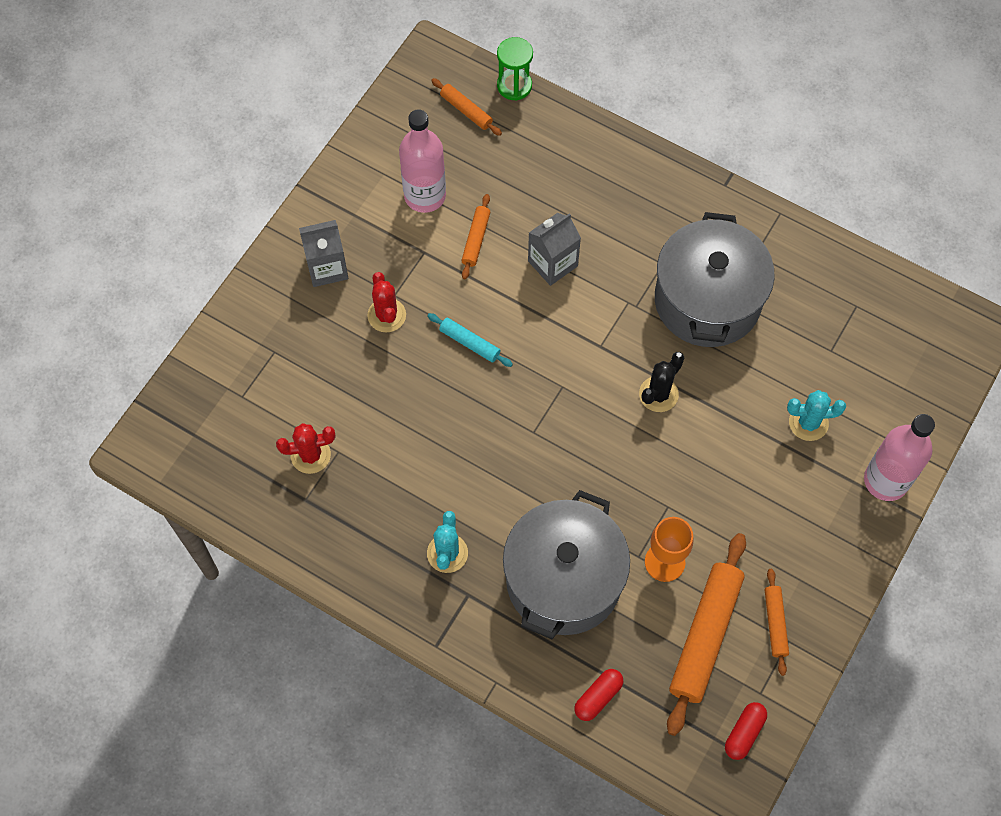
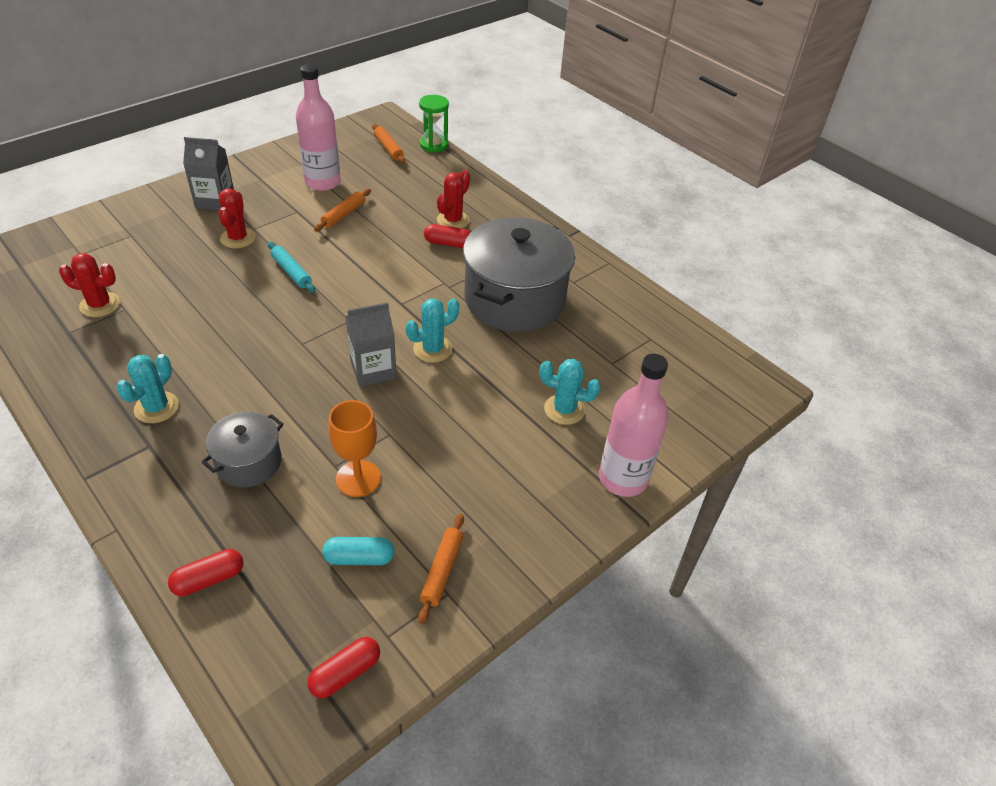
camera: 15 degrees right, 20 degrees down
(552, 263) = (396, 243): grey carton -> grey carton (373, 369)
(563, 580) = (249, 462): grey pot -> grey pot, size x0.52
(594, 206) = (453, 220): none -> red cactus
(605, 244) = (448, 243): none -> red capsule
(658, 394) = (432, 349): black cactus -> turquoise cactus
(705, 636) = (359, 558): orange rolling pin -> turquoise capsule

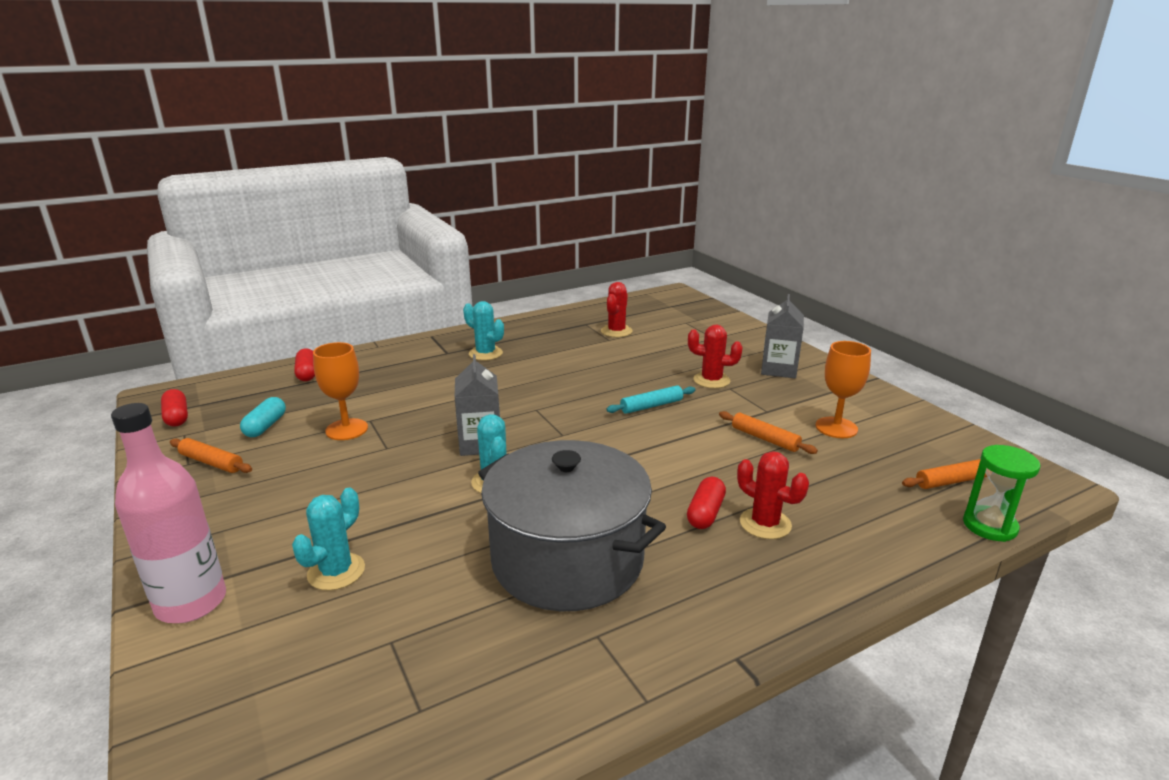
camera: 105 degrees right, 20 degrees down
(249, 462) = (403, 386): grey pot -> none
(322, 182) = (836, 428): pink bottle -> orange goblet

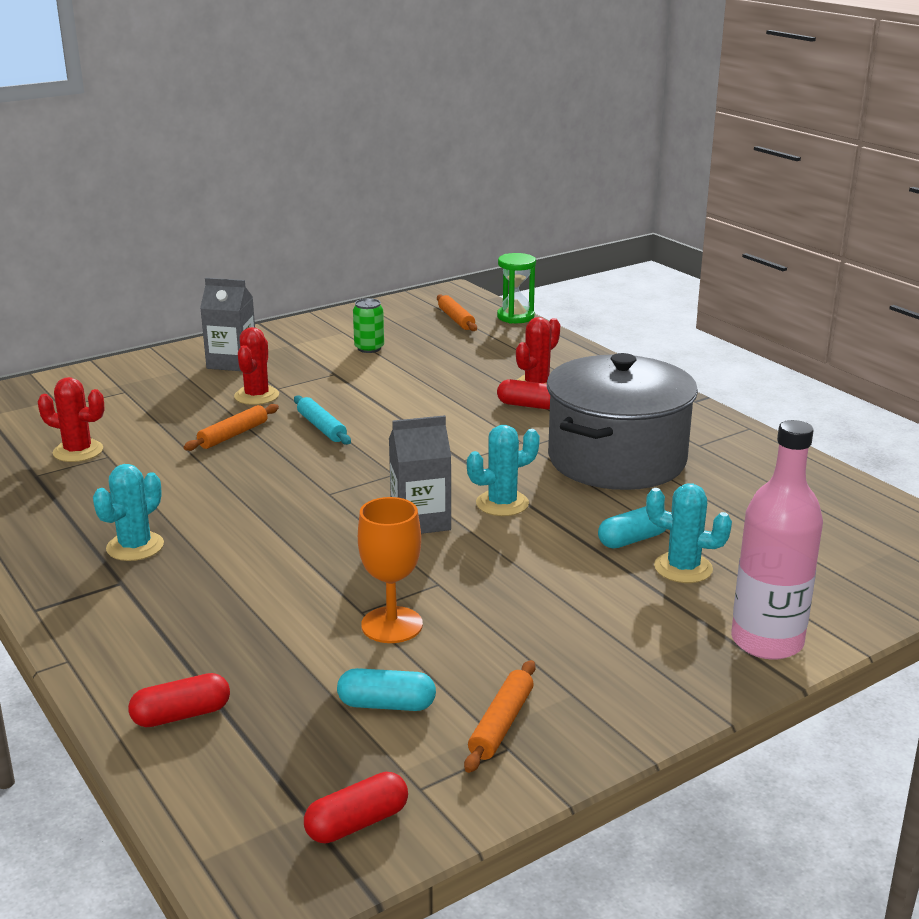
camera: 95 degrees left, 0 degrees up
(401, 548) = (632, 539): none -> turquoise capsule
(765, 439) = (393, 377): orange rolling pin -> orange rolling pin (233, 435)
(836, 428) = (369, 348): orange goblet -> green can

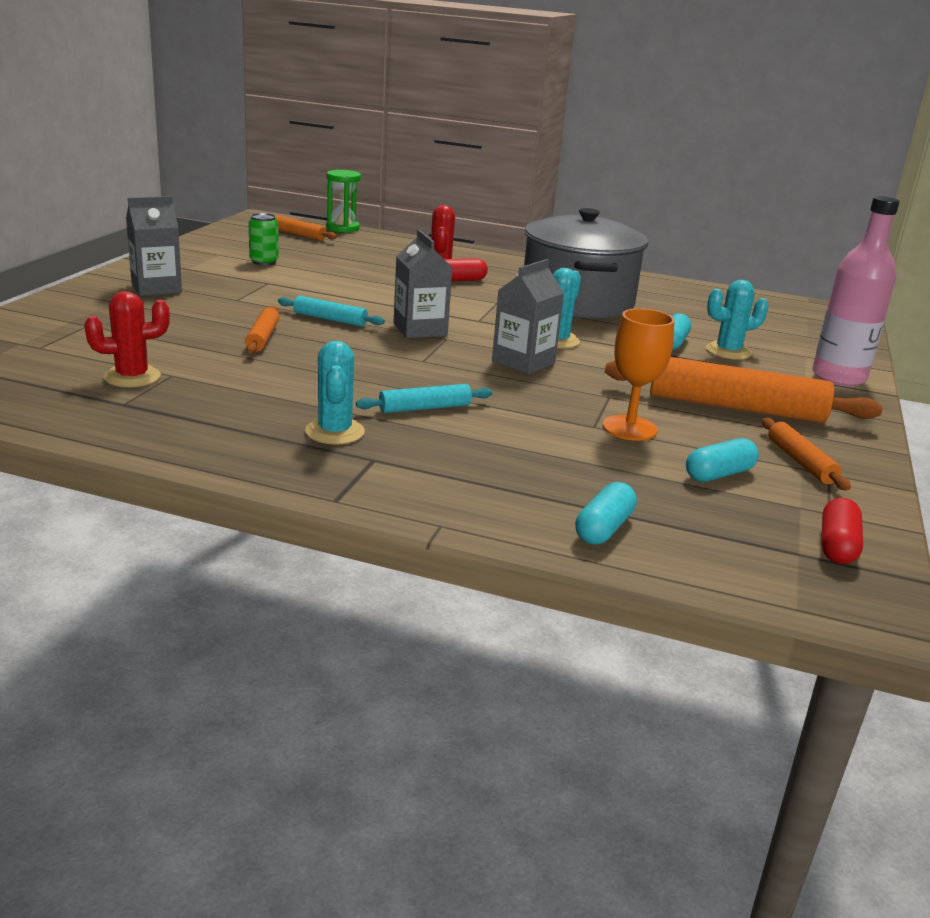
camera: 40 degrees left, 0 degrees up
(181, 715) = (604, 528): red capsule -> turquoise capsule
(244, 545) = (425, 408): none -> turquoise rolling pin
(256, 396) = (229, 308): red cactus -> none
(385, 457) = (420, 329): none -> grey carton
(552, 639) = (735, 408): none -> orange rolling pin

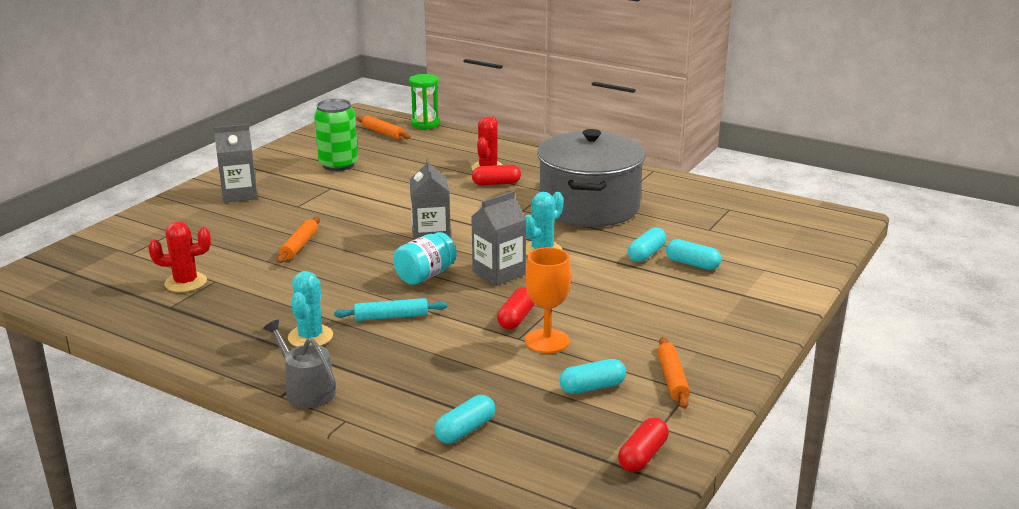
camera: 15 degrees right, 0 degrees up
(264, 262) = (338, 165): green can -> green can, size x1.64
(330, 319) = (362, 227): turquoise rolling pin -> none
(366, 492) = (306, 390): none -> grey watering can
(438, 365) = (425, 275): none -> turquoise jar
(577, 406) = (516, 318): none -> red capsule
(728, 351) = (692, 264): turquoise cactus -> turquoise capsule
(735, 408) = (655, 323): orange rolling pin -> none
(838, 377) = (777, 294): pink bottle -> none

